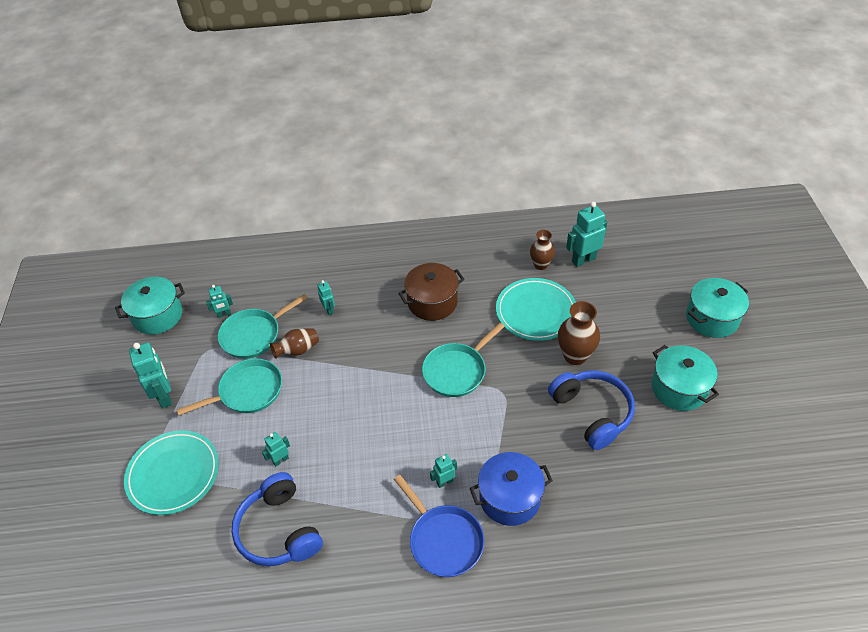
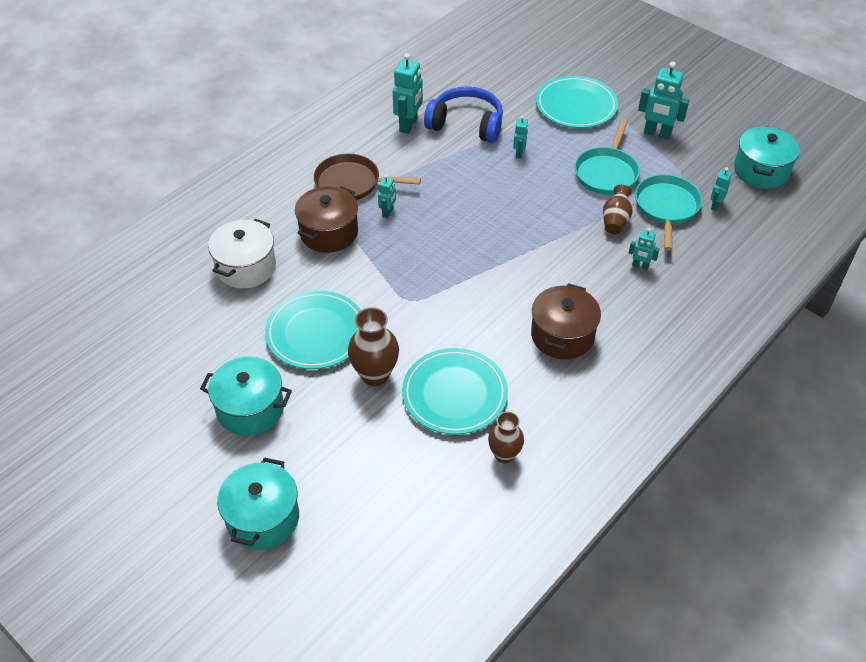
camera: 135 degrees right, 0 degrees up
(443, 540) = (351, 183): blue pan -> brown pan
(457, 371) = (467, 291): turquoise pan -> none
(510, 498) = (329, 233): blue pot -> brown pot
(583, 260) = (465, 497): turquoise robot -> turquoise robot (408, 125)
(592, 412) = (316, 333): blue headphones -> turquoise plate
(606, 514) = (246, 267): none -> white pot

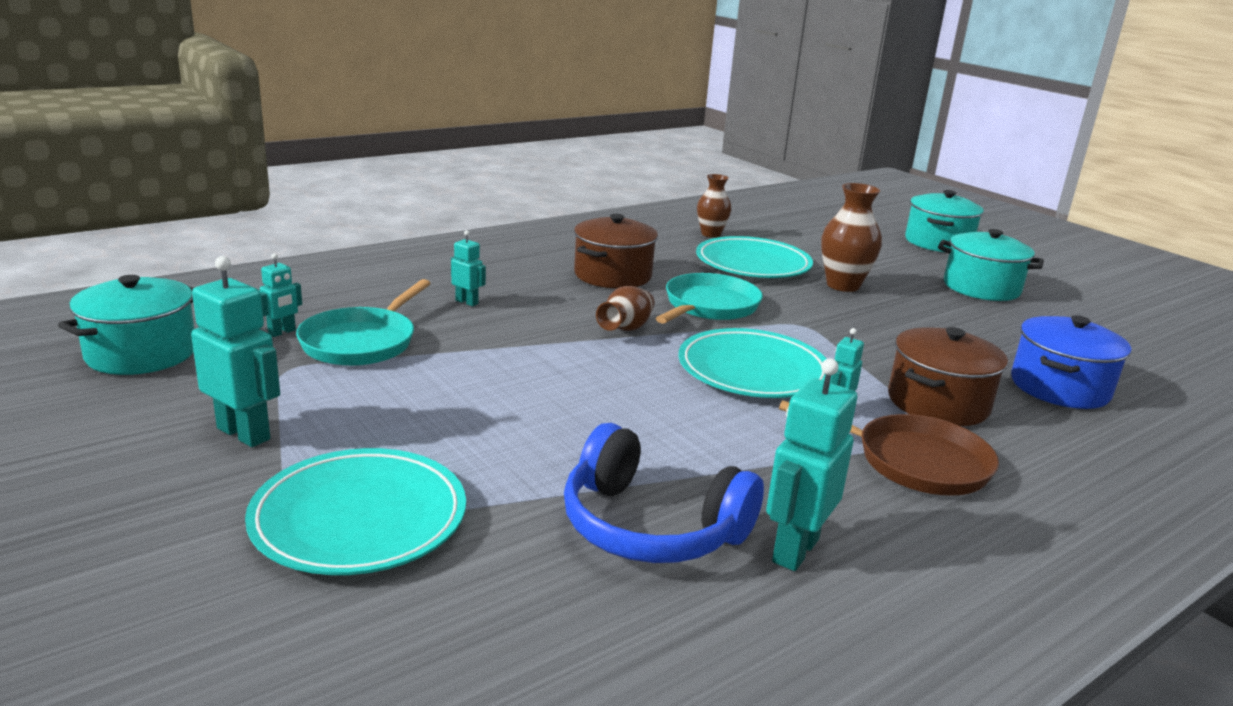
camera: 170 degrees left, 25 degrees down
(246, 267) = (1059, 387): white pot -> blue pot
(316, 333) = (924, 319): turquoise plate -> turquoise plate (752, 371)
(519, 154) = (558, 451): turquoise robot -> none
(606, 172) = (412, 396): turquoise pan -> turquoise pan (709, 306)
(615, 221) = (458, 342): brown vase -> brown vase (626, 328)

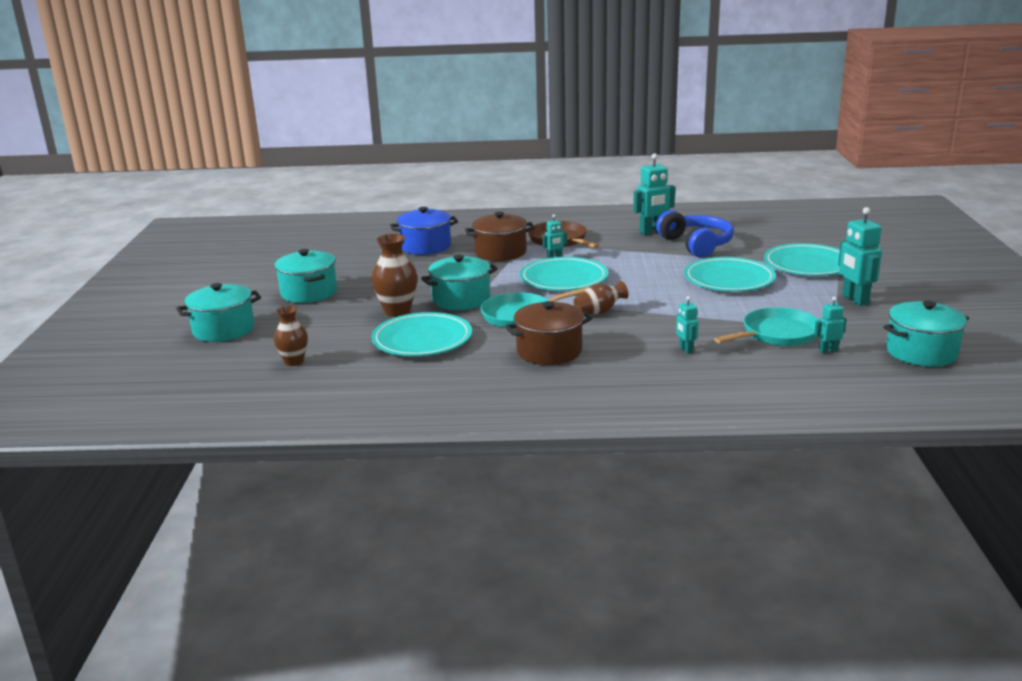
camera: 140 degrees left, 0 degrees up
(498, 431) = (729, 279): none -> turquoise plate
(711, 234) = (391, 377): brown vase -> brown vase (294, 361)
(813, 312) = (461, 299): none -> turquoise pot

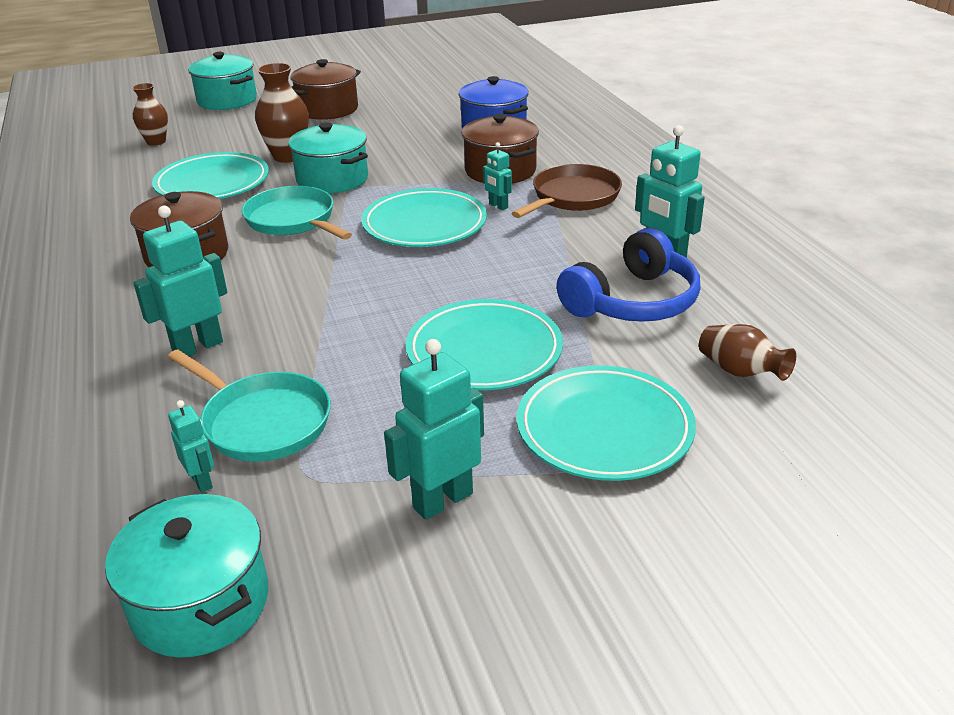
camera: 70 degrees right, 10 degrees up
(309, 292) = (328, 109): turquoise pot -> brown pot
(599, 312) = (316, 266): brown vase -> brown vase (740, 371)
(685, 349) = (197, 347): turquoise robot -> turquoise robot, size x1.83

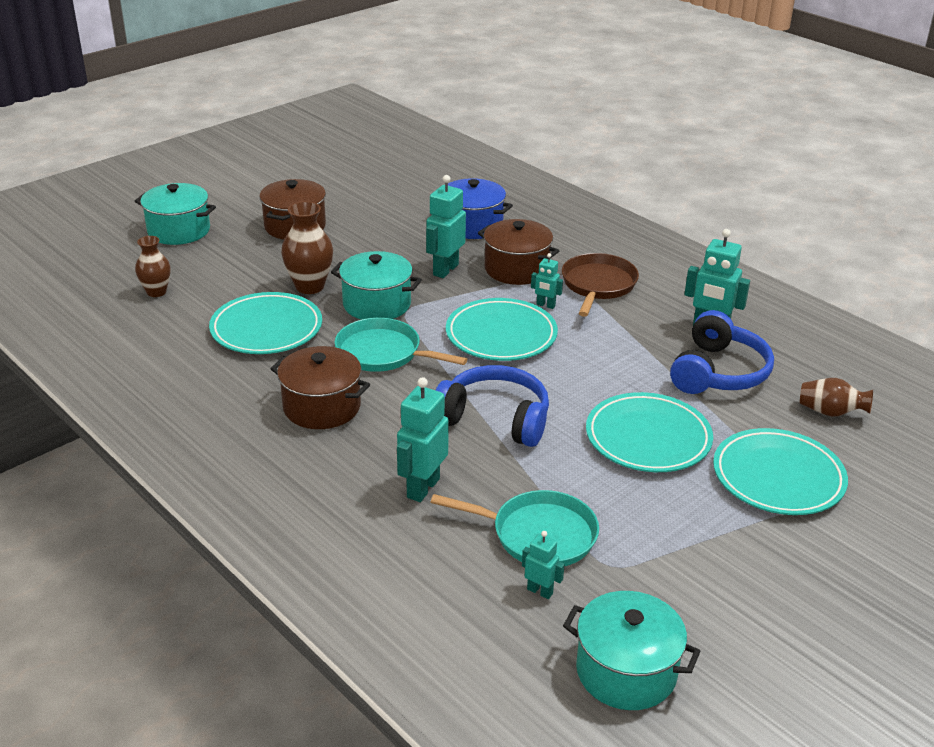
camera: 25 degrees left, 0 degrees up
(337, 298) = (494, 419): none -> blue headphones
(442, 500) = (718, 556): turquoise robot -> turquoise robot (445, 270)

